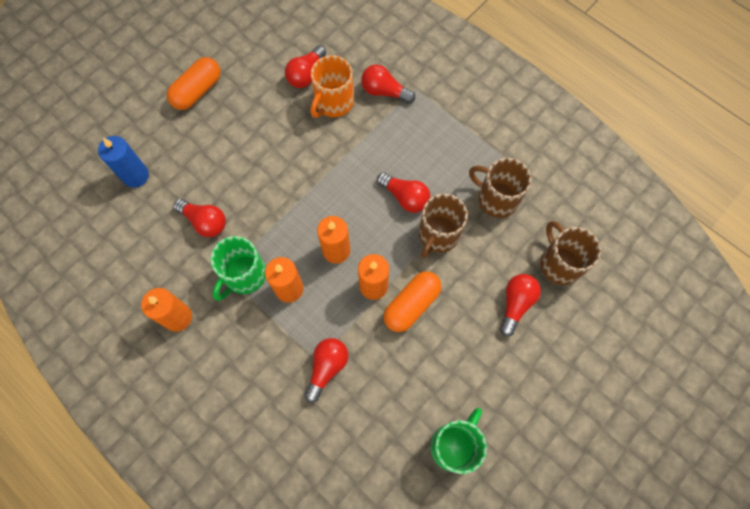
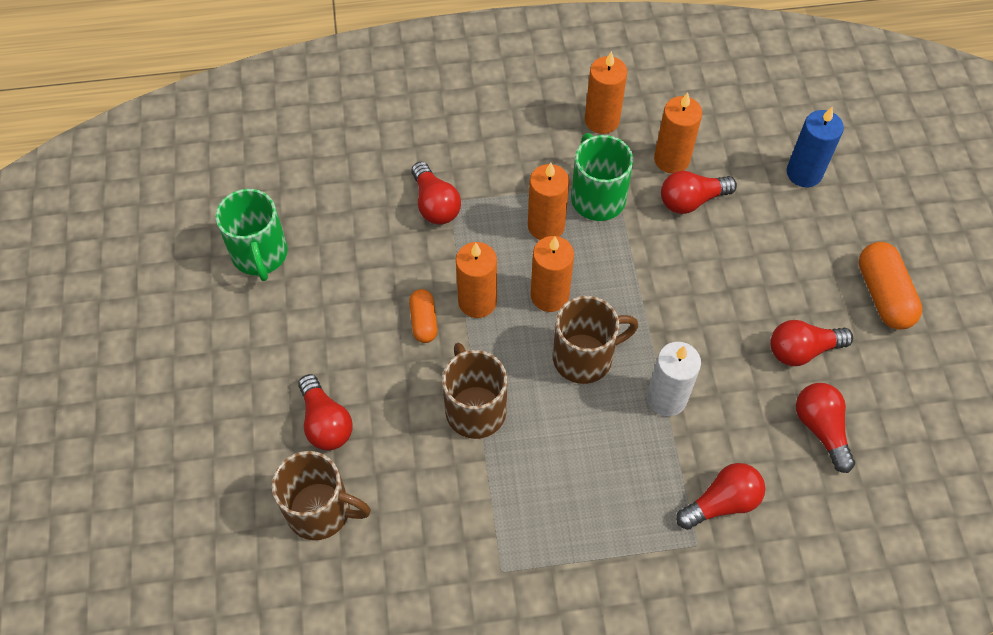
camera: 130 degrees right, 10 degrees down
(180, 253) = (671, 159): none -> orange candle
(333, 103) = (751, 429): orange mug -> none
(349, 150) = (666, 398): none -> white candle
(405, 197) = (552, 411): red light bulb -> red light bulb (802, 350)
(411, 305) = (423, 321): orange capsule -> orange capsule, size x0.60
(496, 198) = (460, 511): brown mug -> brown mug (585, 357)

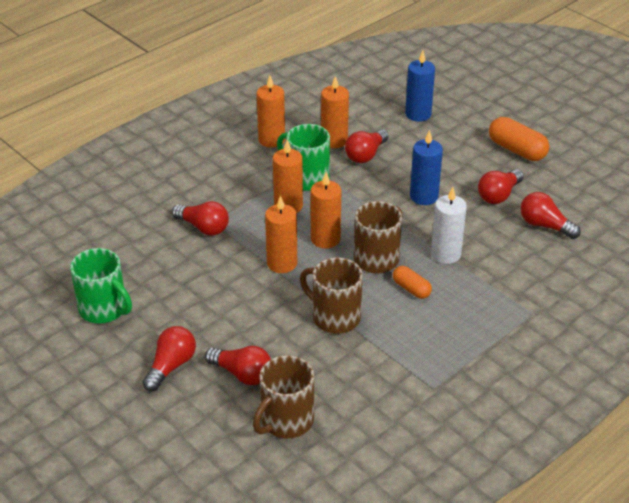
camera: 35 degrees left, 20 degrees down
(321, 511) = (286, 421): brown mug -> brown mug turned 150 degrees clockwise
(423, 321) = (256, 290): orange capsule -> orange capsule (411, 289)
(709, 300) = (424, 196): none -> blue candle
(721, 502) = (526, 287): red light bulb -> red light bulb (171, 366)

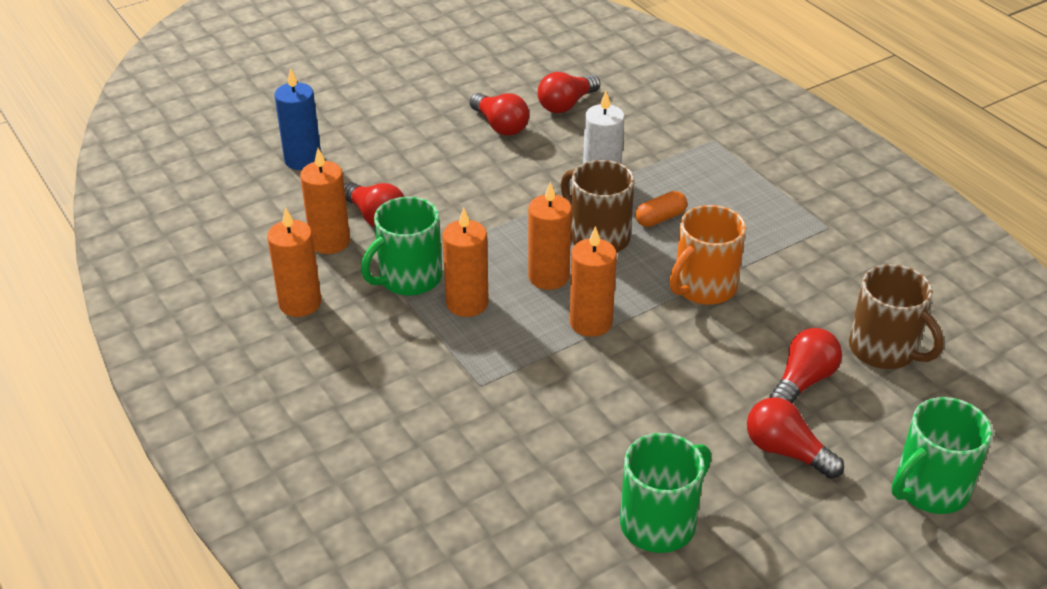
camera: 80 degrees left, 0 degrees up
(143, 443) = (929, 489): none -> green mug
(203, 227) = (491, 395): red light bulb -> none
(334, 317) = (703, 287): brown mug -> orange mug
(424, 196) = (484, 182): blue candle -> none
(517, 150) = (416, 97): orange capsule -> none

